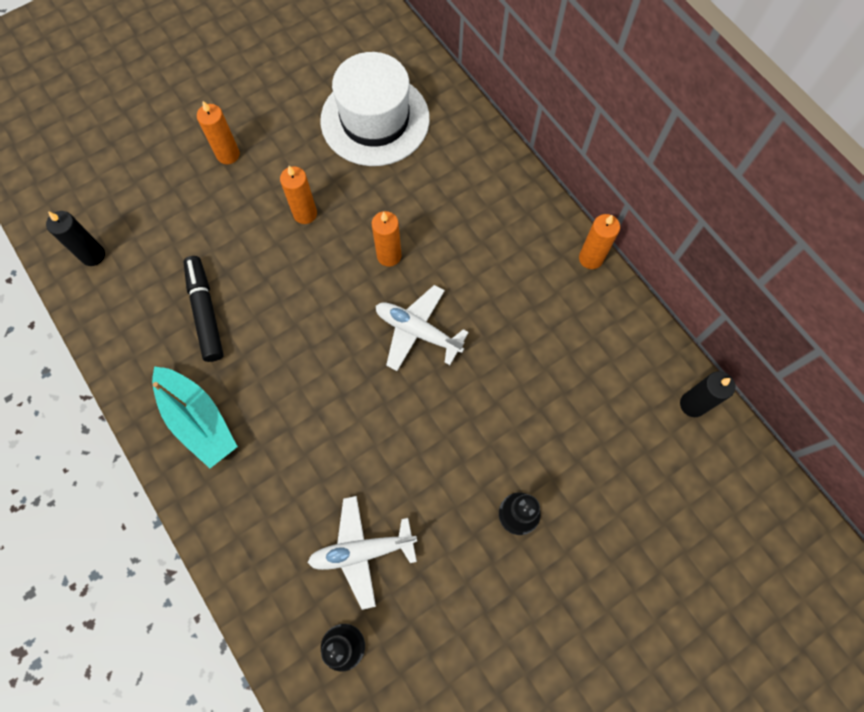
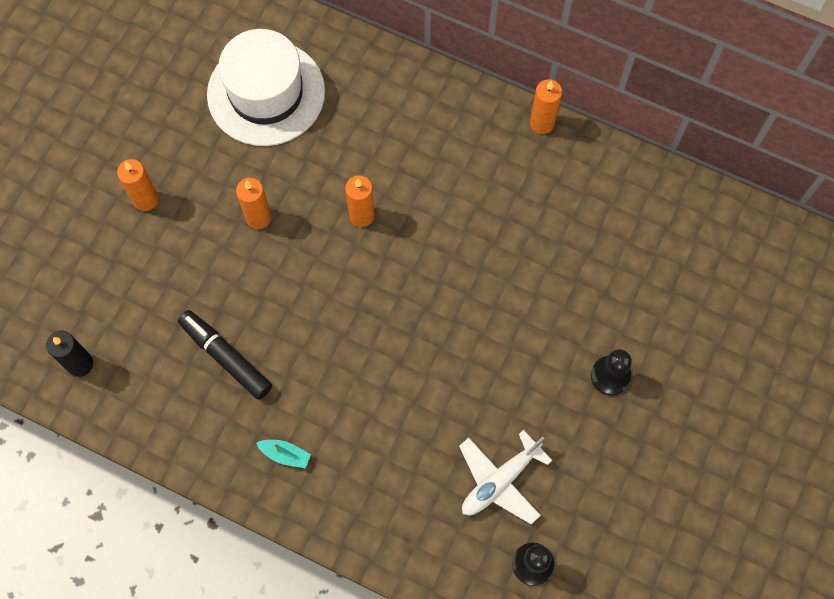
camera: 30 degrees left, 0 degrees up
(198, 420) = (285, 455): turquoise boat -> turquoise boat, size x0.45
(417, 331) = (430, 269): white plane -> none
(692, 404) = (698, 206): black candle -> none

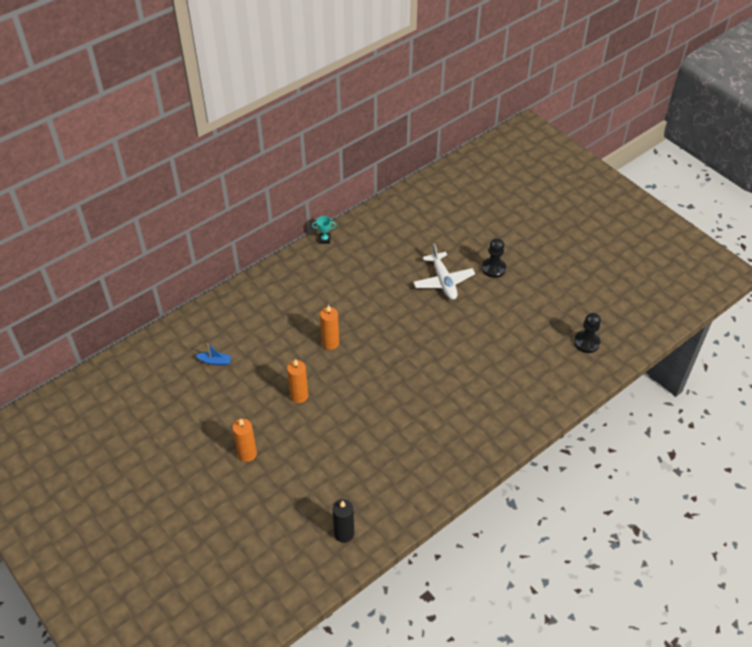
camera: 65 degrees left, 20 degrees down
(226, 357) = (384, 447): black marker -> none
(266, 93) = (215, 361): white hat -> blue boat
(285, 455) = (466, 437): turquoise boat -> none
(500, 481) = (531, 339): white plane -> white plane (443, 281)
(542, 123) = (324, 239): orange candle -> turquoise trophy

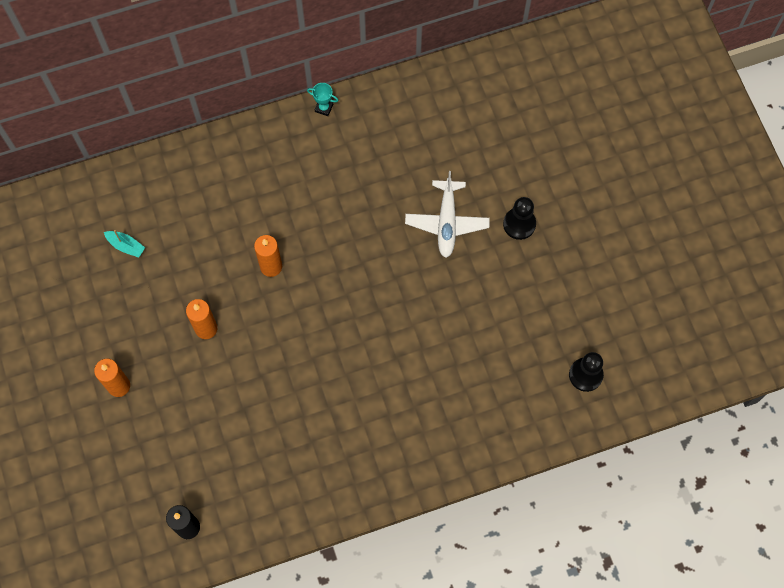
camera: 20 degrees right, 20 degrees up
(215, 361) = (126, 246): blue boat -> turquoise boat

